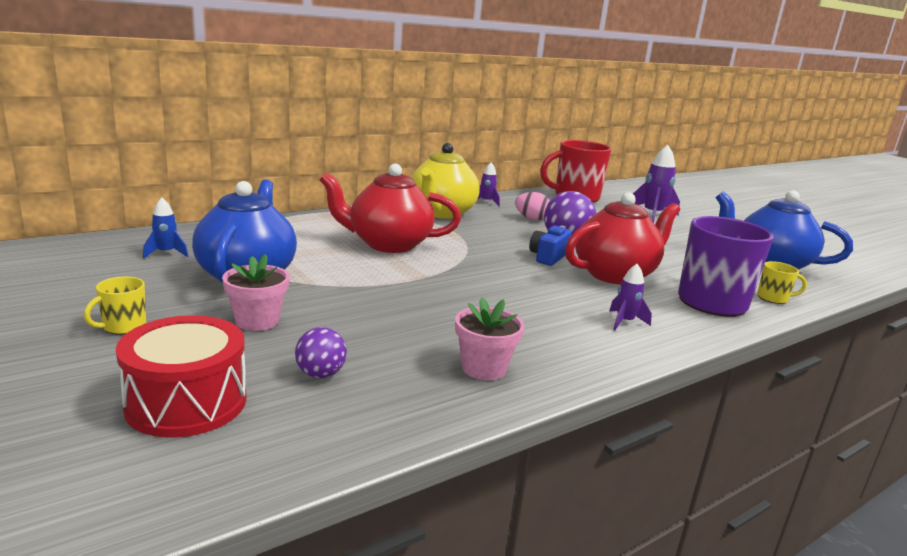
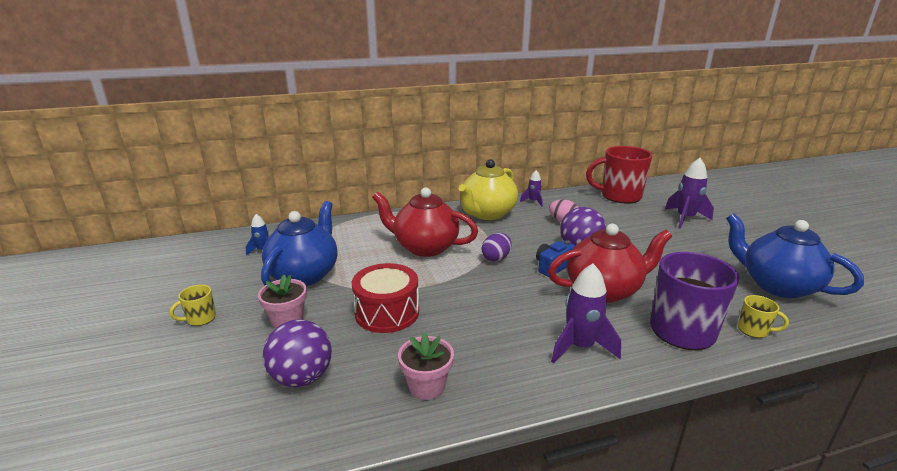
camera: 20 degrees right, 5 degrees up
(186, 402) = (202, 393): red drum -> red drum (387, 312)
(320, 374) = (302, 377): purple ball -> purple ball, size x1.73
(480, 252) = (496, 258): none -> purple egg
(624, 322) = (580, 347): purple rocket -> purple rocket, size x1.77

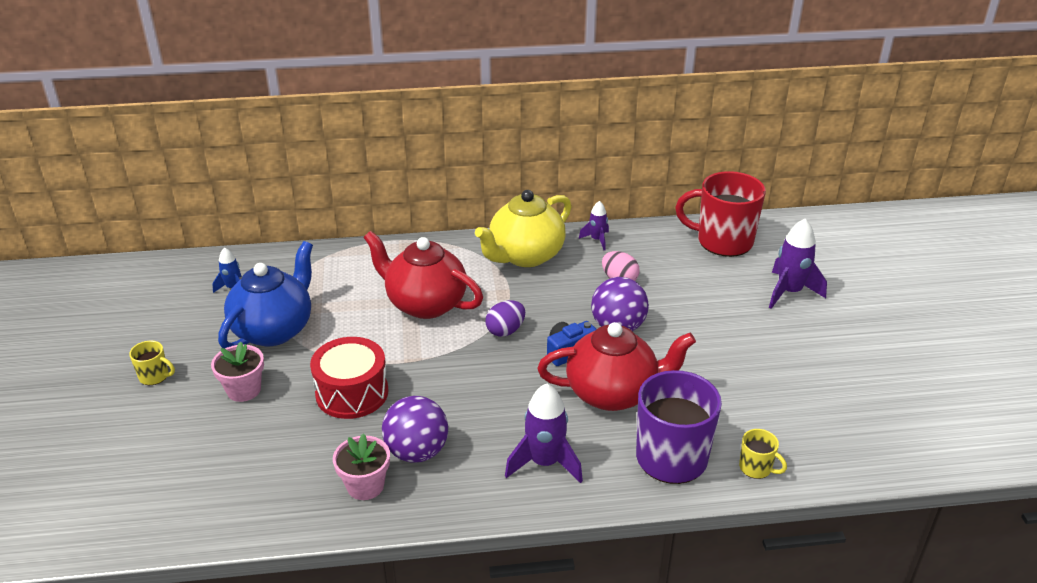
camera: 10 degrees right, 10 degrees up
(200, 319) = (154, 376): yellow mug -> yellow mug turned 135 degrees counterclockwise
(302, 377) = (246, 460): purple ball -> purple ball (417, 452)
(777, 285) = (833, 412): blue teapot -> none

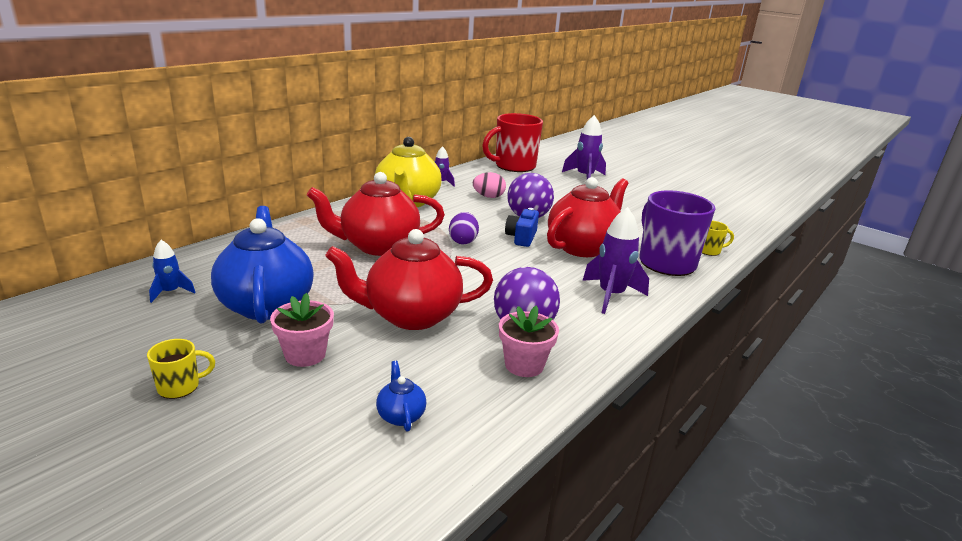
camera: 45 degrees left, 10 degrees down
(235, 474) = (401, 415): none -> blue teapot
(352, 393) = (411, 316): red drum -> red teapot

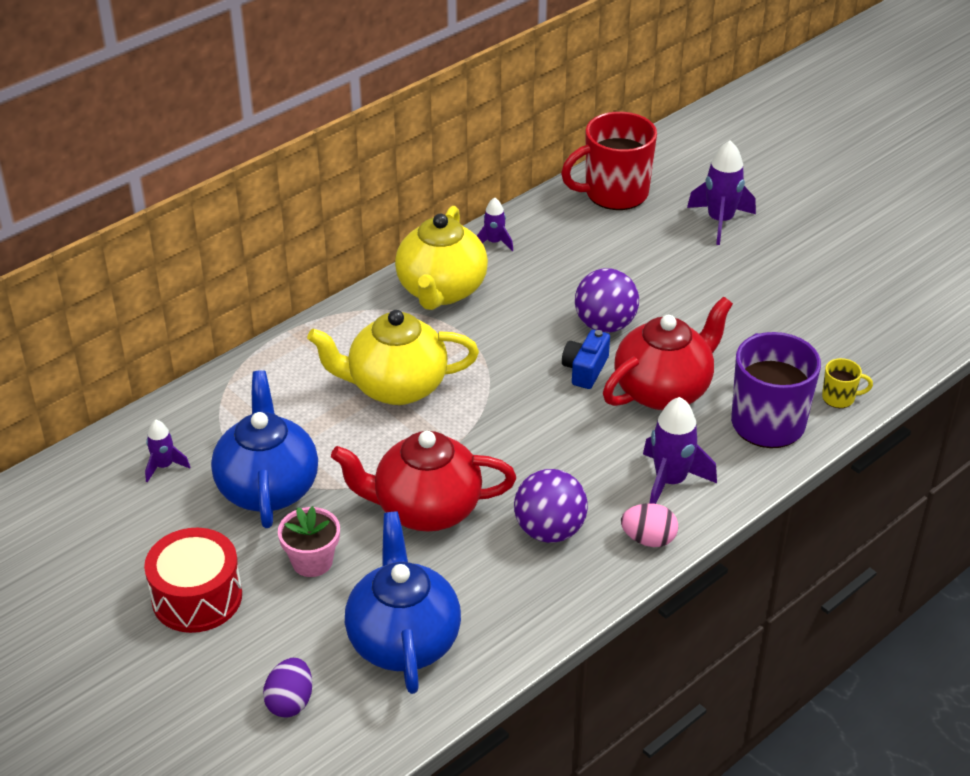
camera: 10 degrees right, 15 degrees up
(171, 292) = (164, 466): blue rocket -> purple rocket
(180, 387) = (197, 597): yellow mug -> red drum
(378, 246) = (396, 387): red teapot -> yellow teapot
(401, 415) = (403, 640): blue teapot -> blue teapot, size x2.43
(463, 241) = (505, 377): purple egg -> purple egg (290, 702)
(488, 197) = (558, 276): pink egg -> pink egg (648, 539)
(524, 365) = (537, 584): pink flower pot -> none

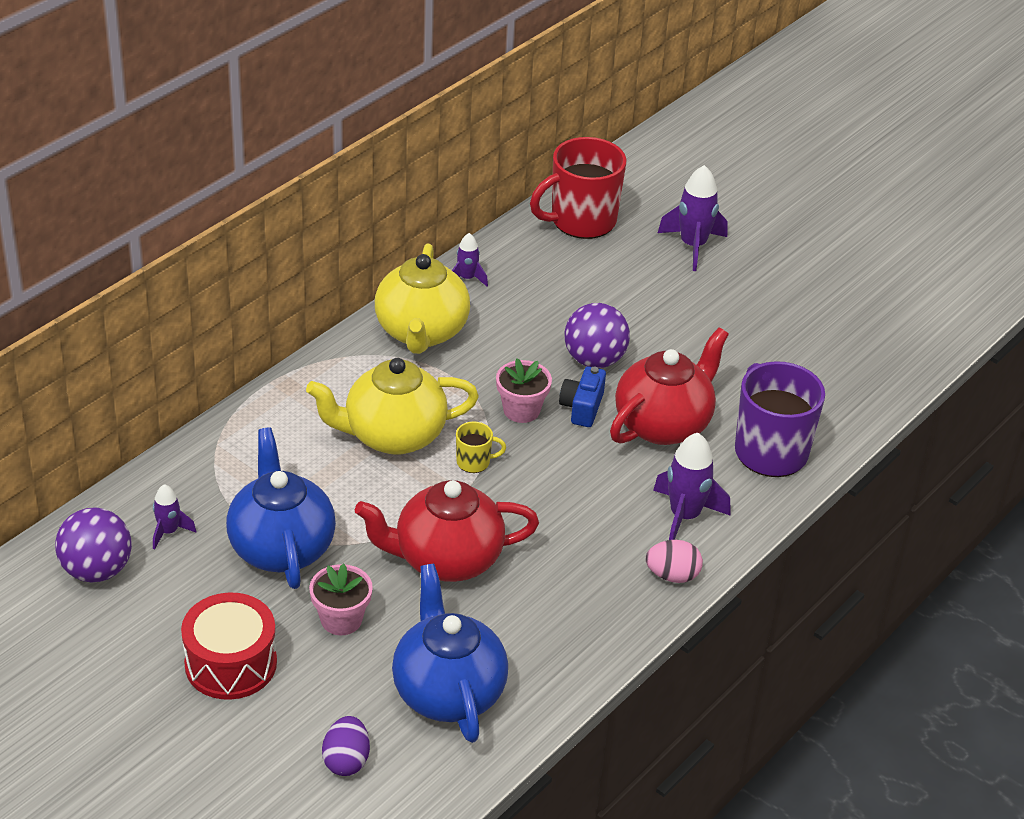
camera: 10 degrees left, 0 degrees up
(525, 369) = (521, 410): none -> pink flower pot
(549, 530) = (574, 573): purple ball -> purple ball (97, 570)
(839, 398) = (836, 423): yellow mug -> yellow mug (474, 462)

